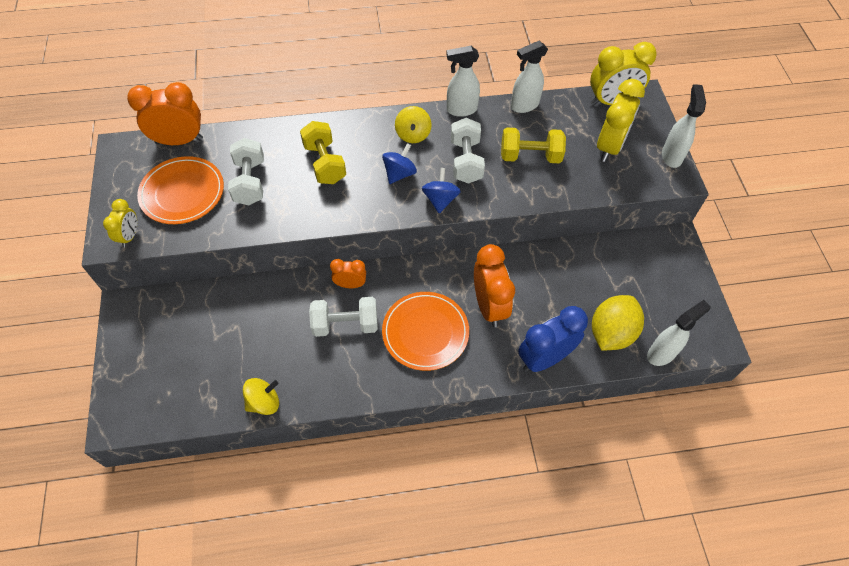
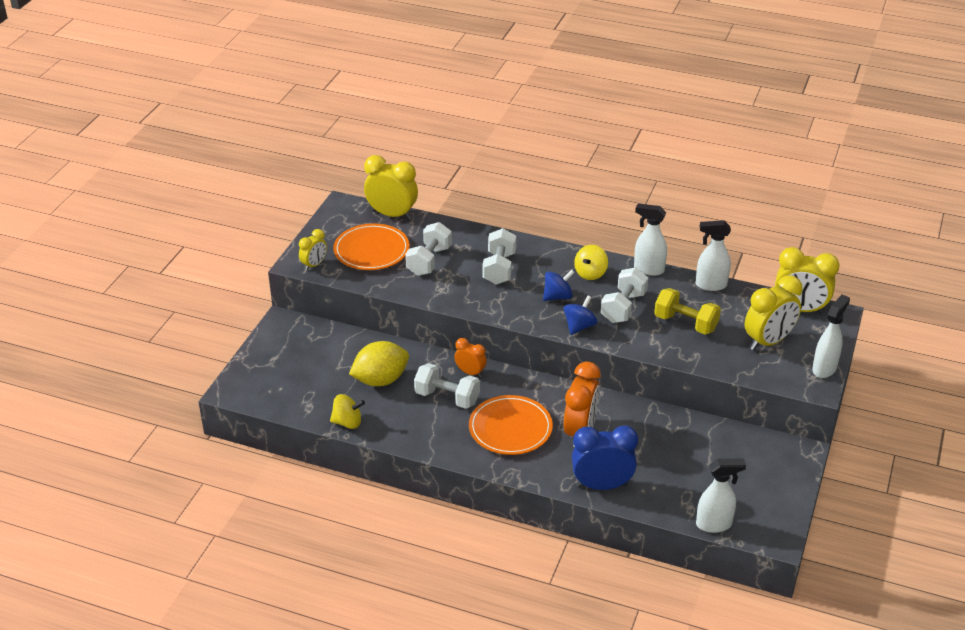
camera: 30 degrees right, 20 degrees down
(179, 141) = (392, 215): orange clock -> yellow clock
(324, 163) = (499, 268): yellow dumbbell -> white dumbbell
(611, 333) = (678, 492): yellow lemon -> yellow lemon (380, 380)

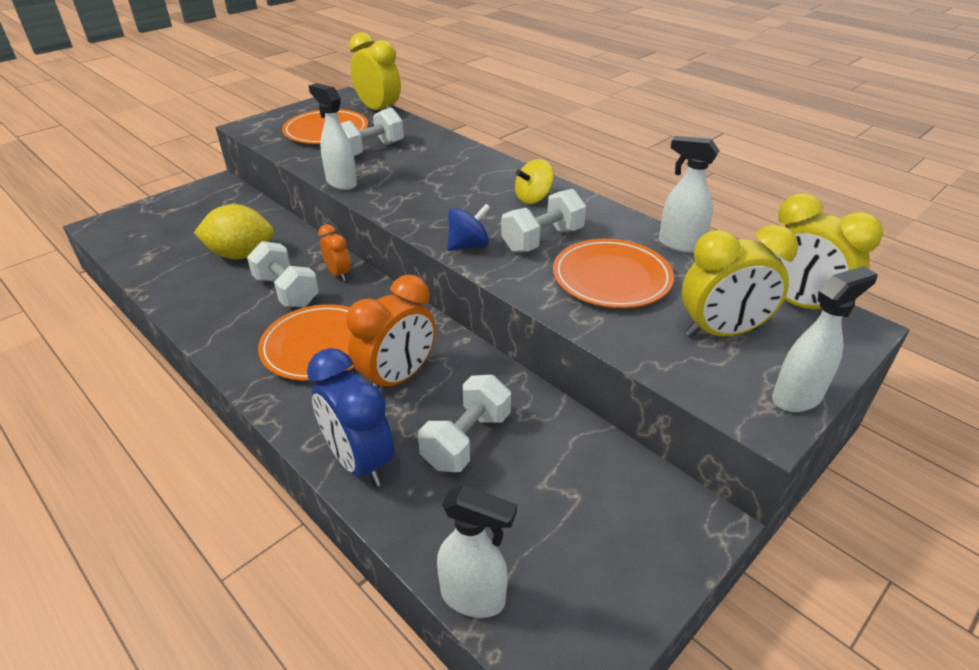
camera: 25 degrees right, 0 degrees up
(314, 265) = (260, 130): yellow clock -> none
(347, 422) = (160, 285): yellow spinning top -> none
(499, 268) = (434, 171): white dumbbell -> white dumbbell (466, 440)
(557, 296) = (472, 210): blue spinning top -> none
(602, 485) = (359, 461): blue clock -> blue clock turned 150 degrees counterclockwise
(648, 269) = (608, 210): white spray bottle -> white spray bottle (341, 183)
(685, 323) = (611, 278): yellow dumbbell -> orange plate

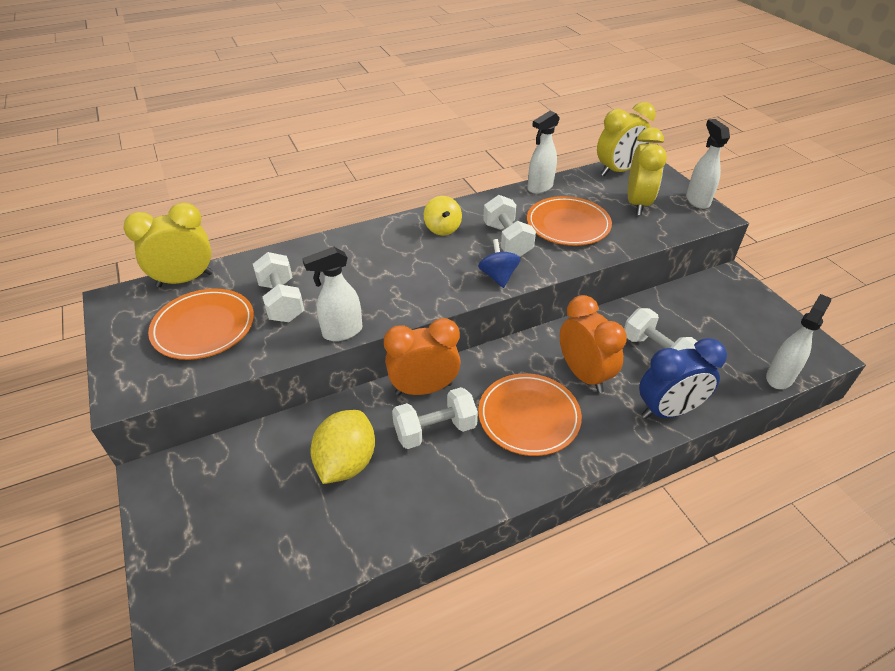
camera: 70 degrees left, 5 degrees up
(338, 274) = (424, 389): orange clock -> orange clock, size x1.79

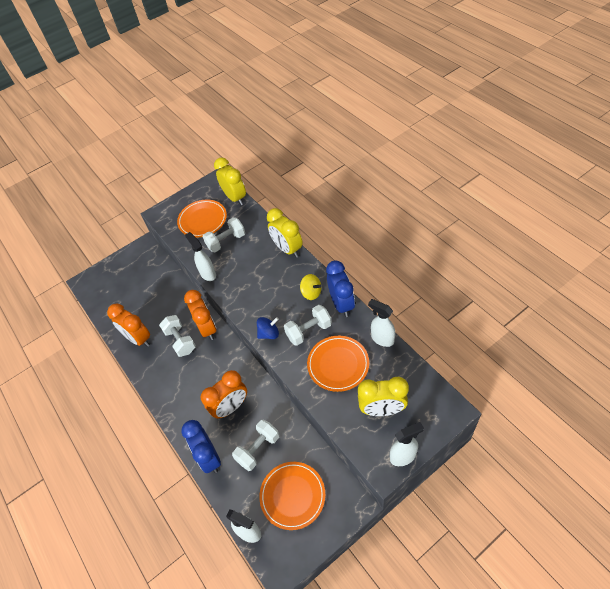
camera: 85 degrees right, 10 degrees up
(346, 462) = (157, 310): yellow lemon -> none
(402, 501) = (138, 338): none -> orange clock
(442, 228) = (311, 293): yellow spinning top -> yellow spinning top turned 120 degrees counterclockwise
(474, 207) = (341, 304): none -> blue clock
(529, 416) = (195, 382): orange plate -> orange plate (292, 496)
(618, 171) = (429, 391): yellow clock -> yellow clock (287, 249)

